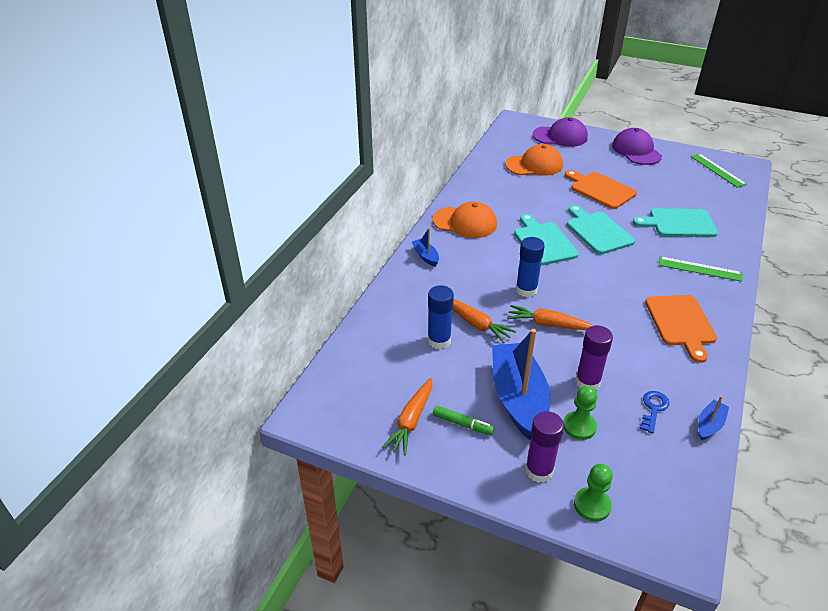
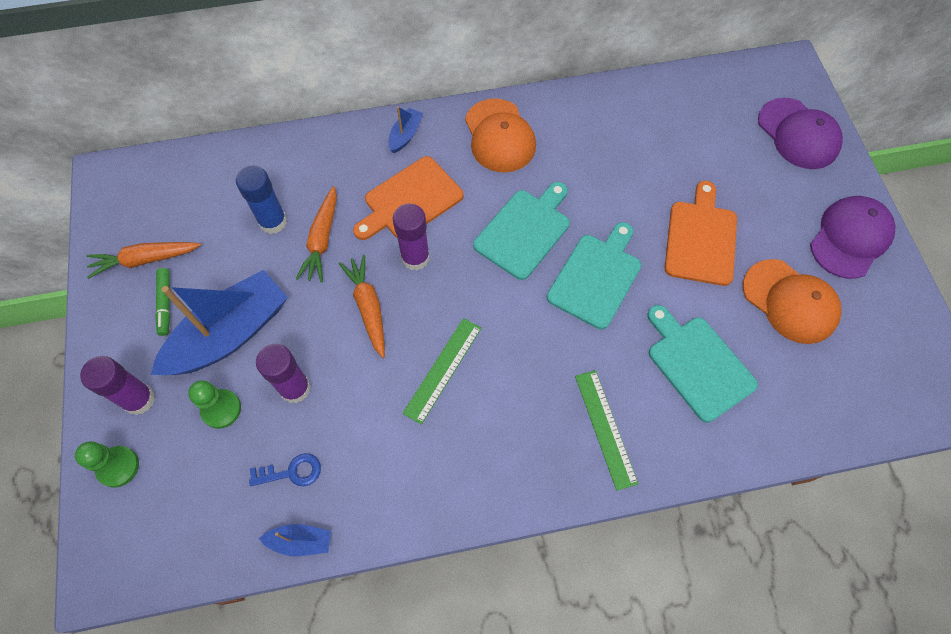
camera: 55 degrees right, 25 degrees up
(526, 290) = (415, 257): blue glue stick -> purple glue stick
(534, 165) = (693, 140): orange cap -> orange cap (790, 301)
(681, 323) = (469, 446): orange cutting board -> orange cutting board (410, 200)
(717, 170) = (898, 364): green ruler -> green ruler (443, 370)

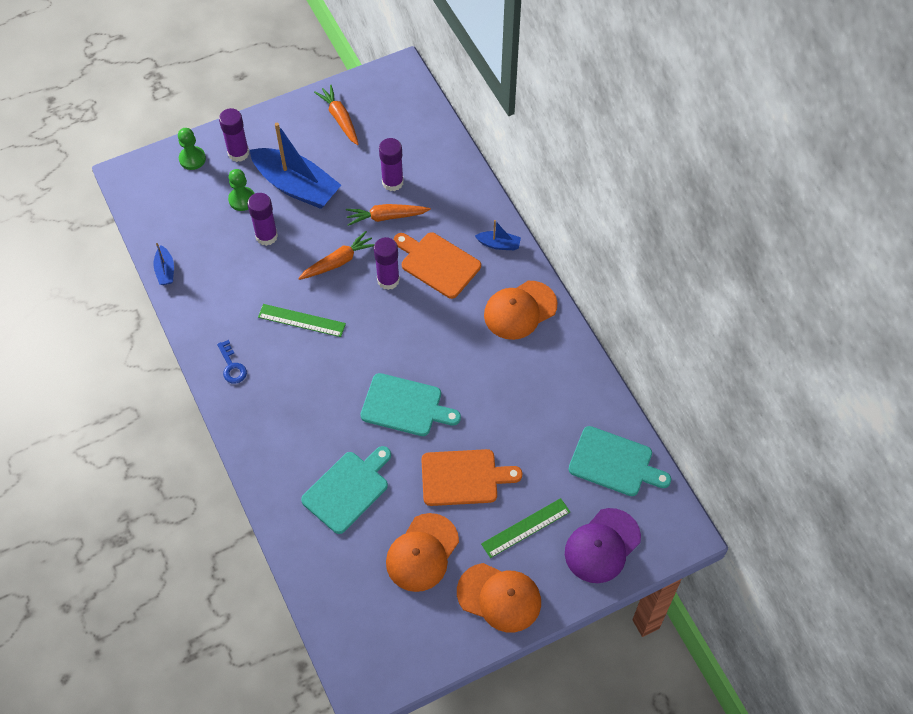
camera: 75 degrees right, 5 degrees down
(165, 304) = (309, 142): green marker -> none
(273, 221) = (392, 182): blue glue stick -> purple glue stick
(291, 472) = (208, 252): blue key -> blue key (232, 366)
(524, 231) = (433, 347): turquoise cutting board -> turquoise cutting board (614, 463)
(605, 428) = (281, 434): green ruler -> green ruler (526, 528)
(850, 238) = (499, 597): purple cap -> orange cap

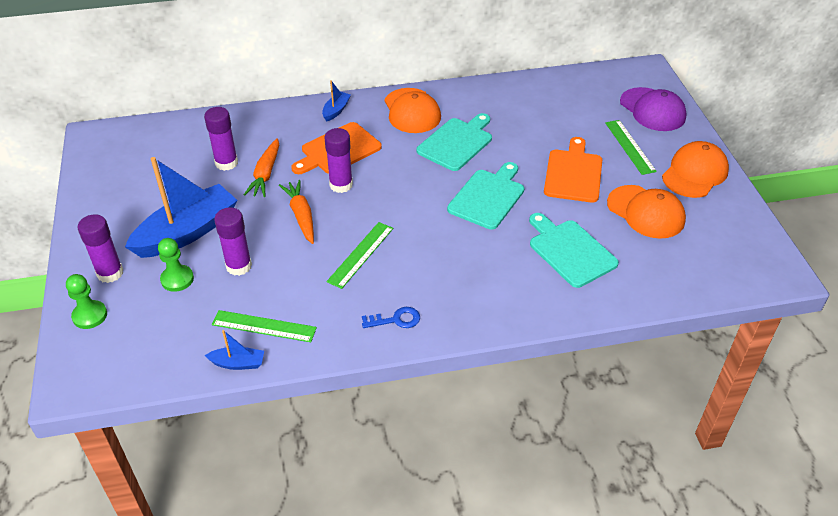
camera: 75 degrees left, 15 degrees down
(205, 275) = (264, 326): none -> green ruler
(340, 119) = (121, 186): orange carrot -> none
(614, 463) = (578, 89): turquoise cutting board -> turquoise cutting board (456, 142)

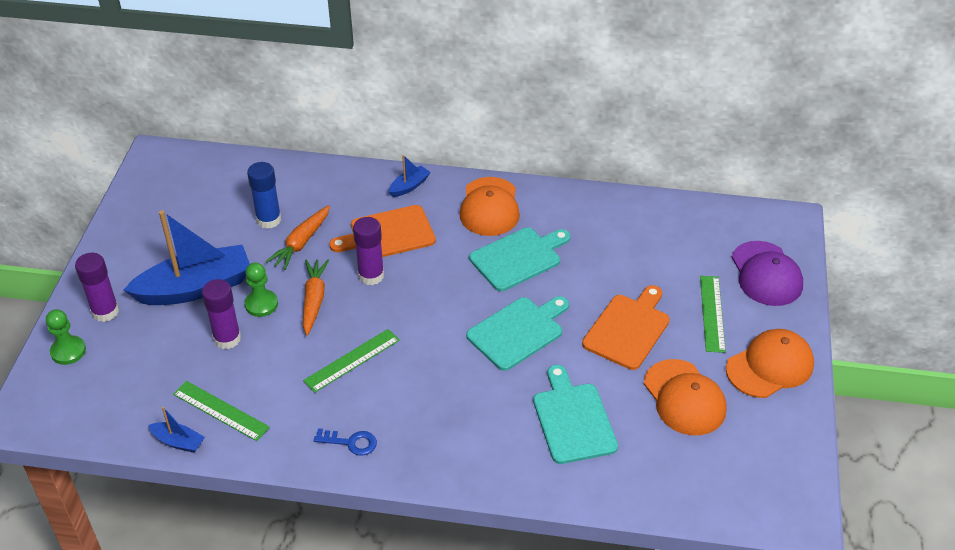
camera: 20 degrees right, 0 degrees up
(177, 279) = (163, 336): green pawn -> green pawn (261, 304)
(226, 163) = (269, 220): purple glue stick -> blue glue stick

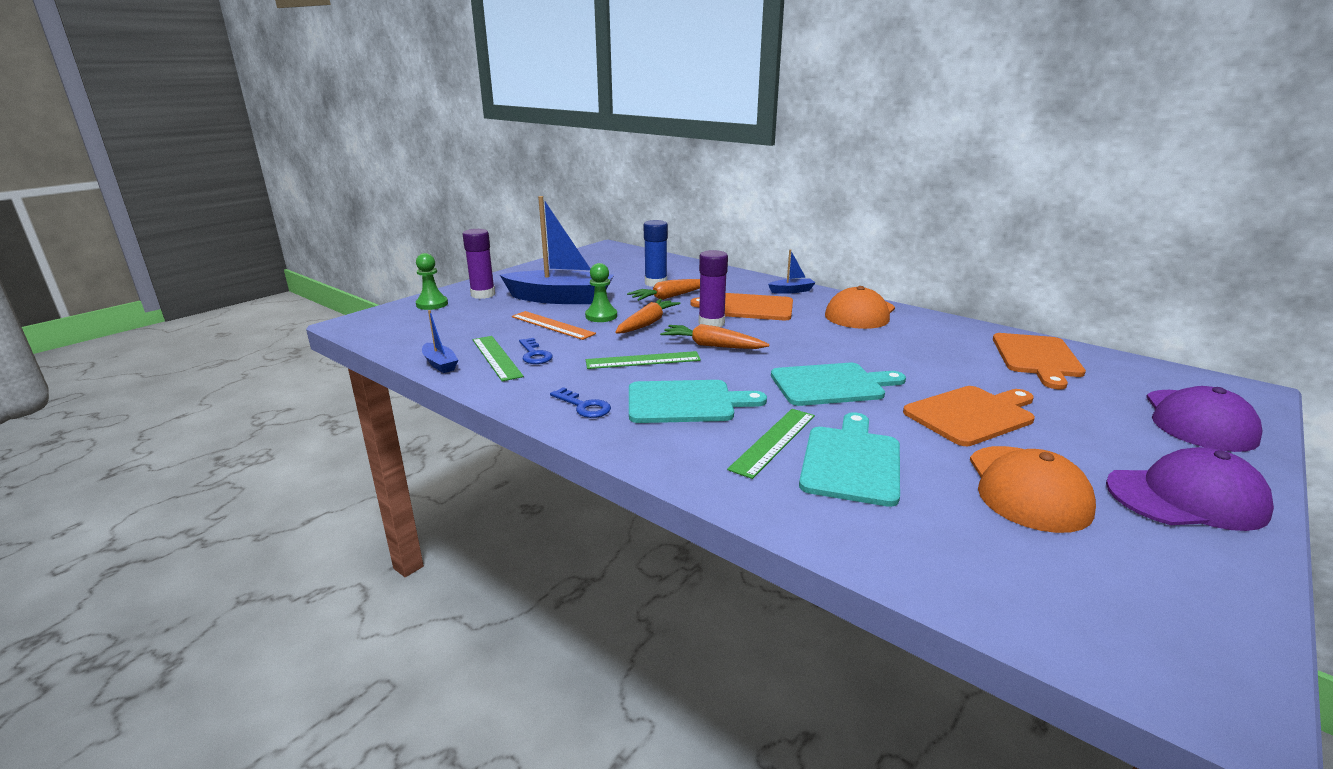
camera: 30 degrees right, 20 degrees down
(227, 339) = (552, 325): purple glue stick -> orange ruler
(251, 391) = (534, 354): none -> blue key
(395, 313) = (712, 346): none -> orange carrot
(518, 258) = (868, 344): turquoise cutting board -> turquoise cutting board (686, 402)
(649, 229) = (1037, 358): none -> orange cutting board
(712, 313) = (1101, 431): green ruler -> green ruler (773, 441)
(770, 366) = (1186, 498): orange cap -> purple cap

